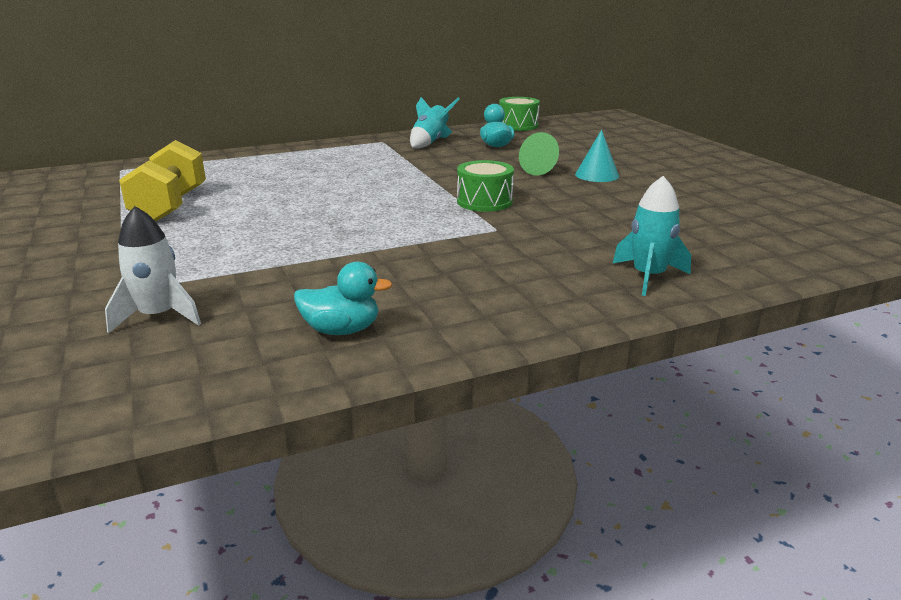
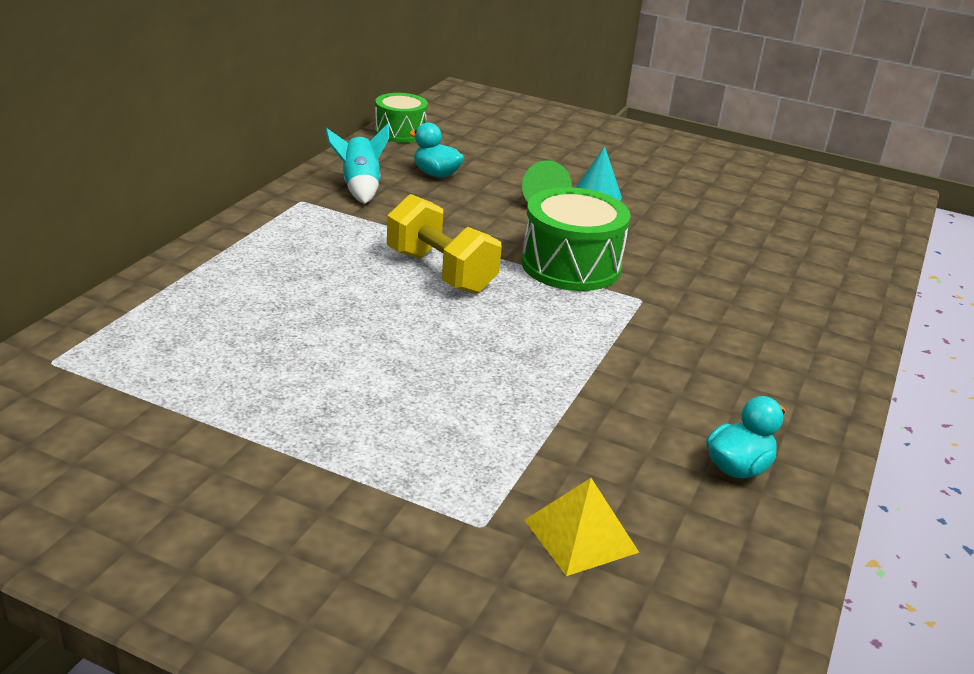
camera: 45 degrees left, 5 degrees up
(158, 316) = (580, 536): white rocket -> yellow pyramid
(170, 206) = (270, 396): yellow dumbbell -> yellow dumbbell (440, 272)
(484, 201) = (571, 265): green drum -> green drum, size x1.56
(648, 277) = (820, 310): turquoise rocket -> none

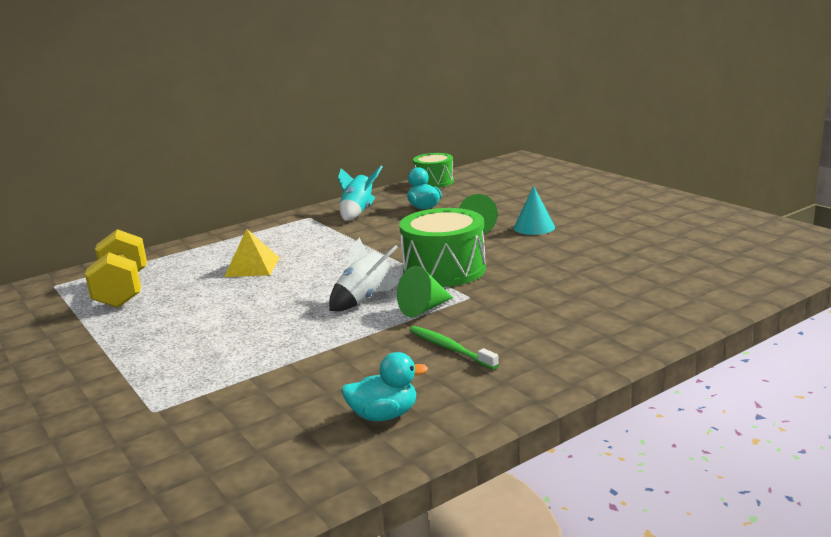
camera: 35 degrees right, 10 degrees down
(440, 272) = (341, 264): yellow dumbbell -> yellow dumbbell (122, 291)
(531, 319) = (364, 299): none -> white rocket
(580, 536) = (206, 431): yellow pyramid -> yellow pyramid (252, 267)
(613, 323) = (424, 309): none -> green cone
(701, 370) = (450, 348): none -> green toothbrush

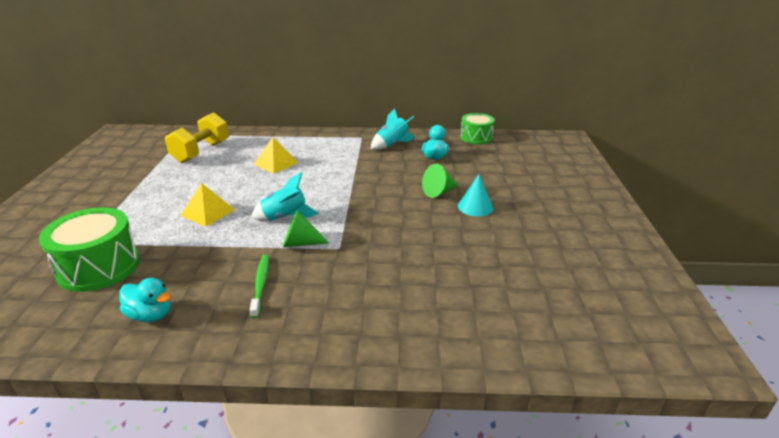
camera: 35 degrees right, 10 degrees up
(261, 329) = (208, 212): none -> yellow pyramid
(364, 299) = (285, 217): white rocket -> turquoise rocket
(444, 270) = (362, 216): green drum -> green drum (99, 267)

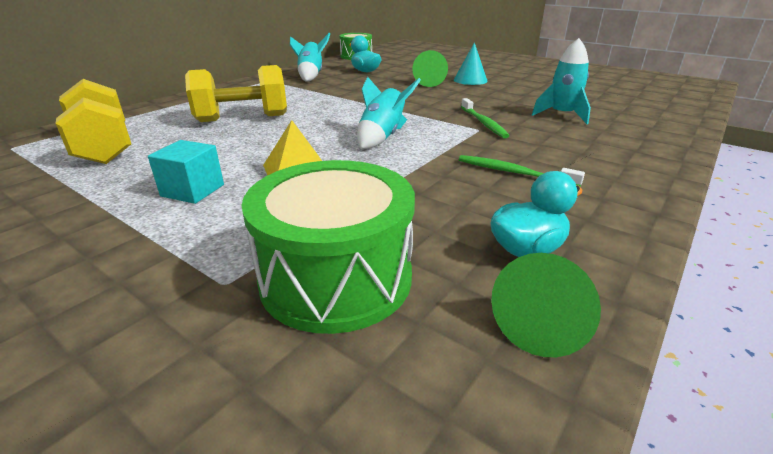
camera: 55 degrees left, 0 degrees up
(166, 196) = (193, 190): none -> turquoise cube
(276, 163) = (242, 118): yellow pyramid -> yellow dumbbell
(300, 243) = (448, 141): green cone -> green cone (541, 325)
(356, 246) = (483, 123): none -> green toothbrush
(421, 278) = (562, 115): none -> turquoise rocket

